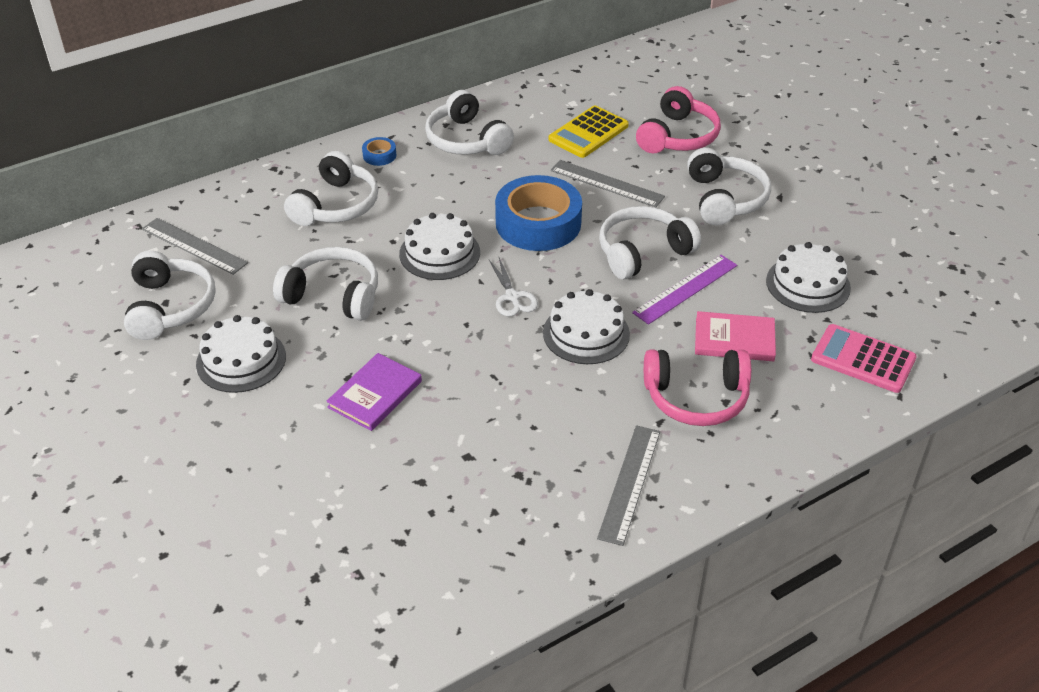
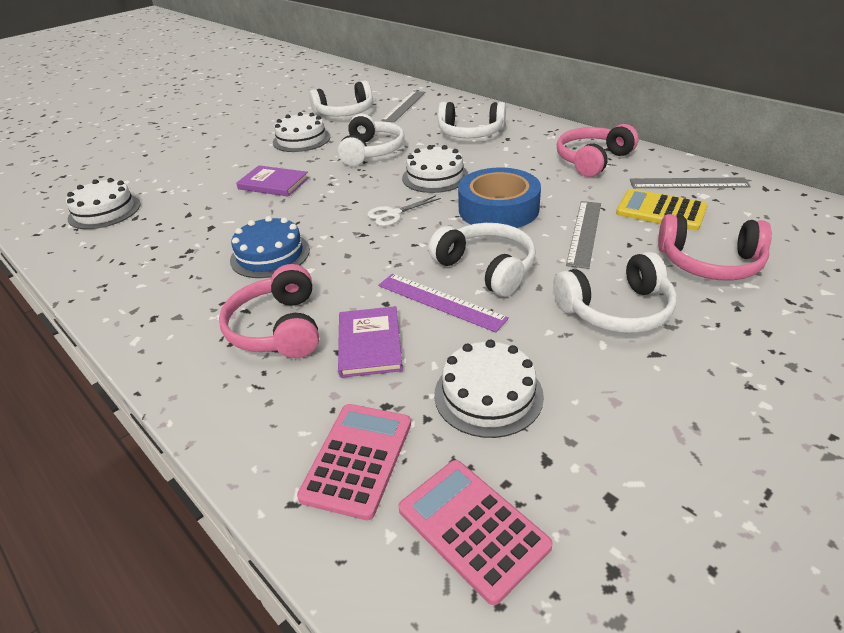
camera: 80 degrees right, 5 degrees down
(379, 155) = (541, 134): blue tape -> none
(466, 140) = (592, 160): white headphones -> pink headphones
(559, 401) = (270, 255): none -> blue cake
(586, 333) = (357, 255): white cake -> white cake (104, 211)
(629, 483) = (171, 304): grey ruler -> grey ruler (688, 183)
(734, 339) = (370, 344): pink book -> purple book
(923, 314) = (472, 528): none -> pink calculator

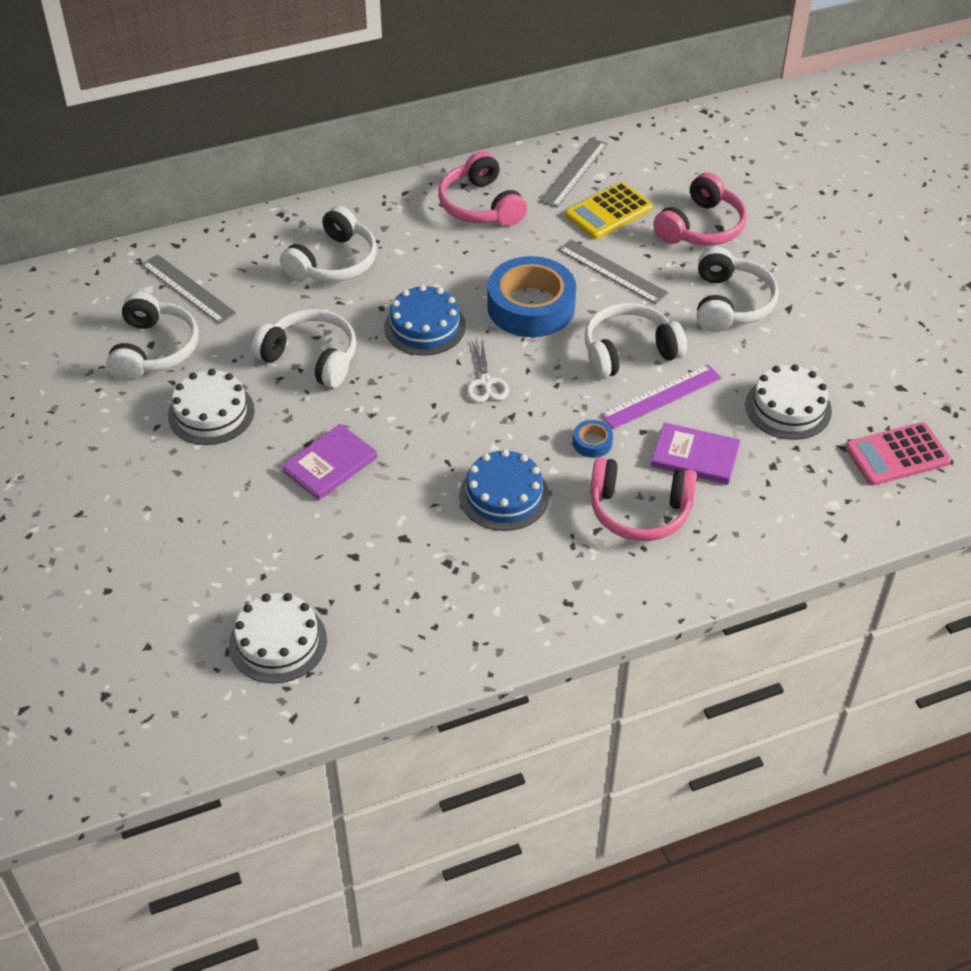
camera: 70 degrees left, 10 degrees up
(354, 280) = (592, 443): none -> blue tape
(357, 459) = (819, 494): pink calculator -> none
(435, 177) = (424, 326): white cake -> blue cake

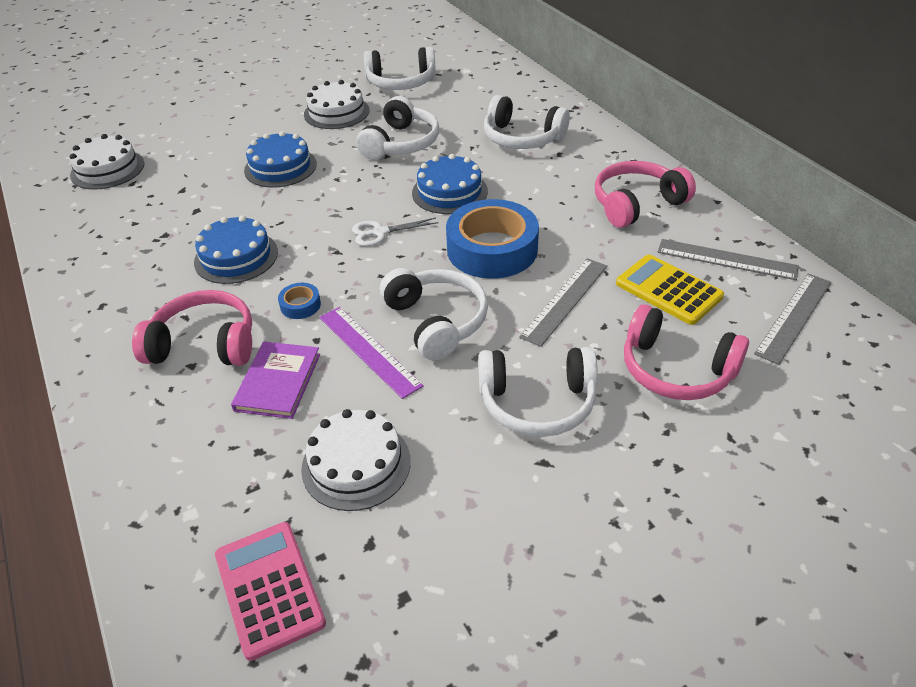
camera: 85 degrees right, 5 degrees down
(188, 288) = (470, 84): grey ruler -> grey ruler (794, 317)
(330, 464) = (280, 167): purple book -> blue cake
(639, 511) = (204, 344): pink headphones -> pink headphones turned 90 degrees clockwise

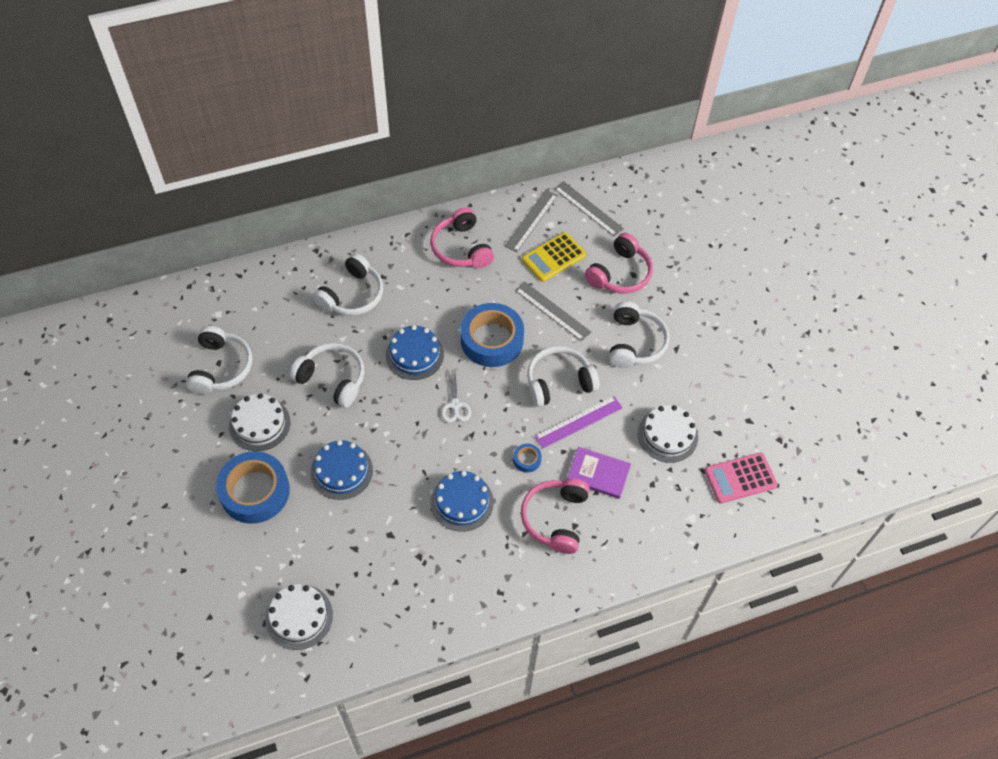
camera: 85 degrees left, 15 degrees up
(256, 123) = (255, 491): none -> blue tape

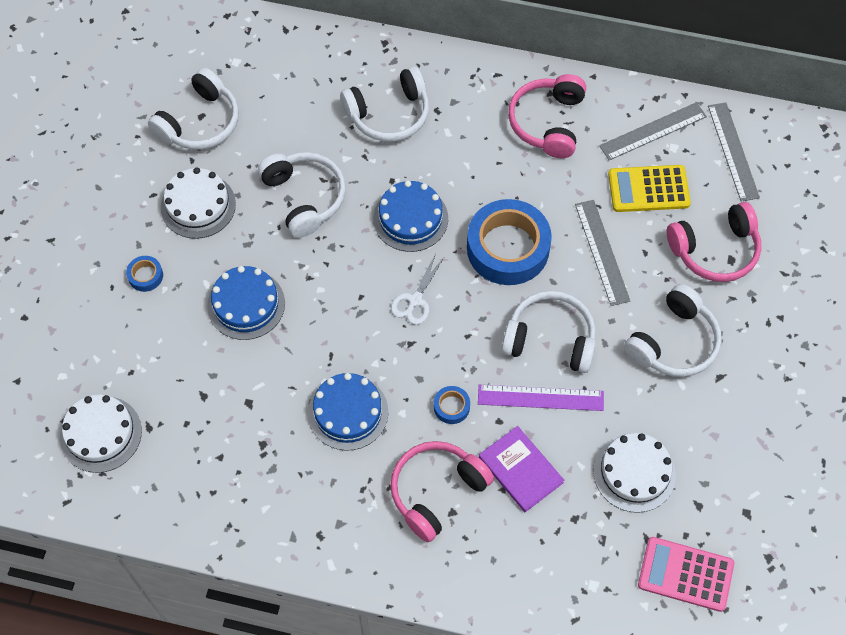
camera: 35 degrees right, 5 degrees up
(255, 491) = (145, 276): blue tape -> blue tape, size x0.42

